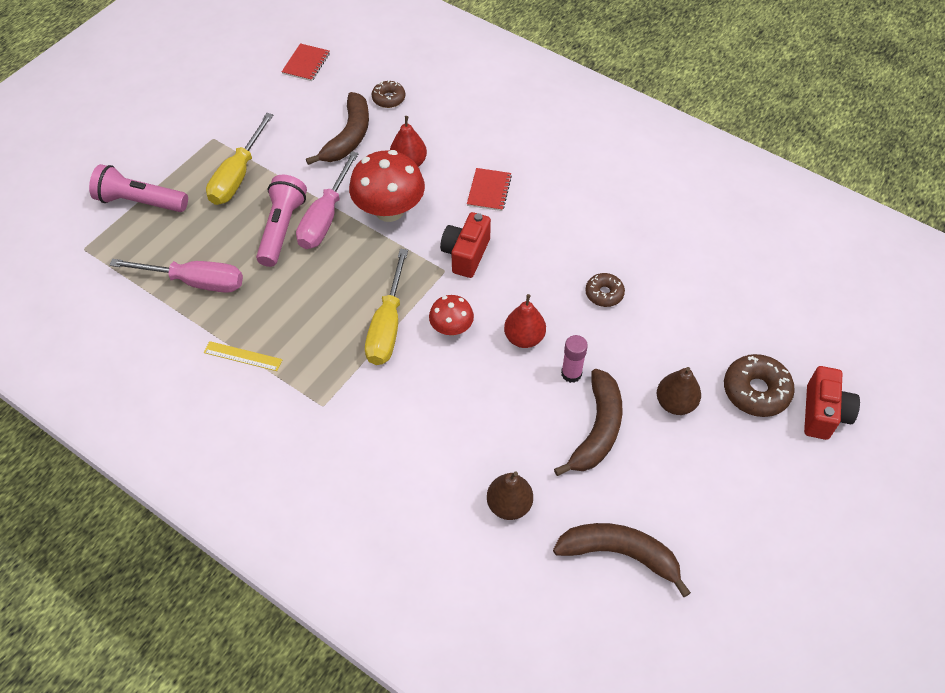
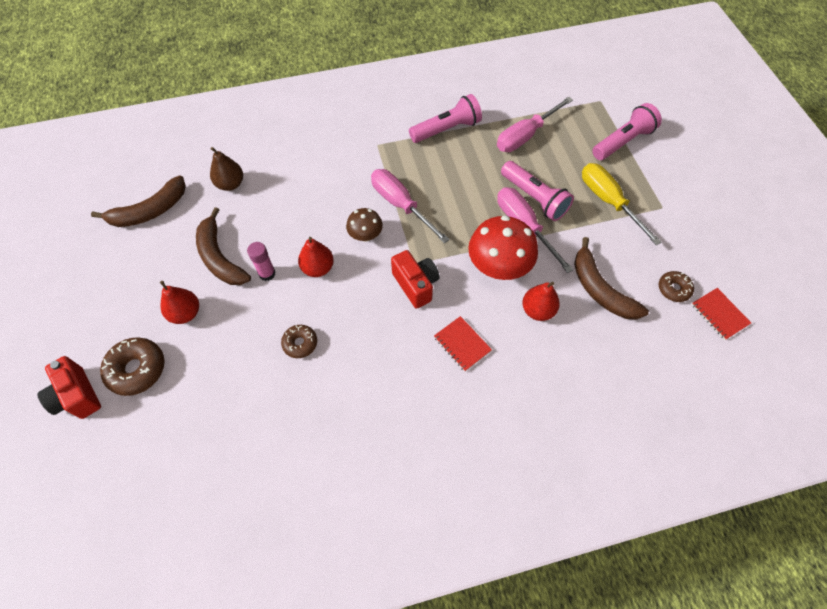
camera: 130 degrees right, 5 degrees up
(243, 356) = (447, 129): yellow ruler -> pink flashlight
(387, 326) = (400, 205): yellow screwdriver -> pink screwdriver
(388, 98) = (628, 346): brown donut -> brown donut (673, 289)
(451, 328) = (365, 235): red mushroom -> brown mushroom
(675, 403) = (185, 313): brown pear -> red pear

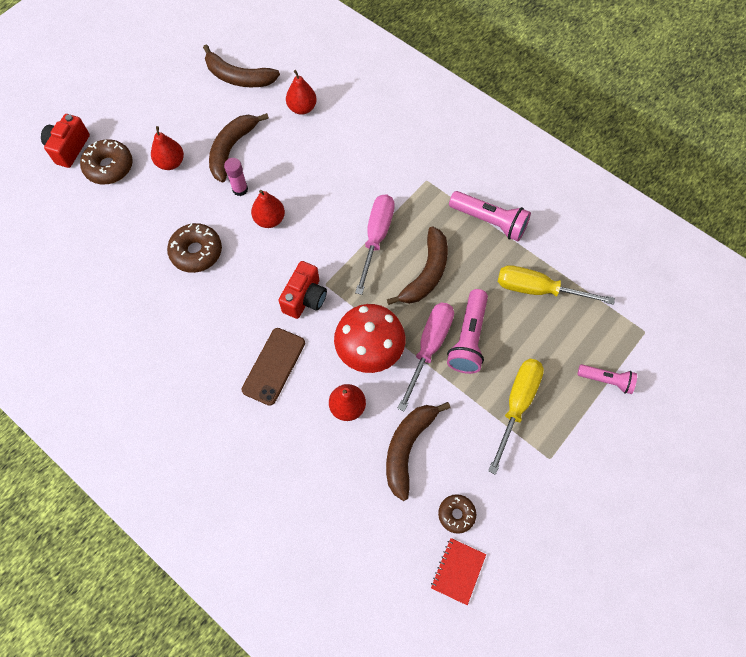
camera: 55 degrees right, 5 degrees up
(230, 184) = (302, 108): brown pear -> red pear
(300, 343) = (196, 252): brown donut -> brown donut, size x1.65
(365, 235) = (325, 232): brown mushroom -> none
(459, 191) = (426, 273): none -> brown banana
(462, 344) = (273, 366): red notebook -> brown phone
(525, 136) = (538, 290): pink screwdriver -> yellow screwdriver
(623, 142) = (606, 380): pink flashlight -> pink flashlight, size x0.63

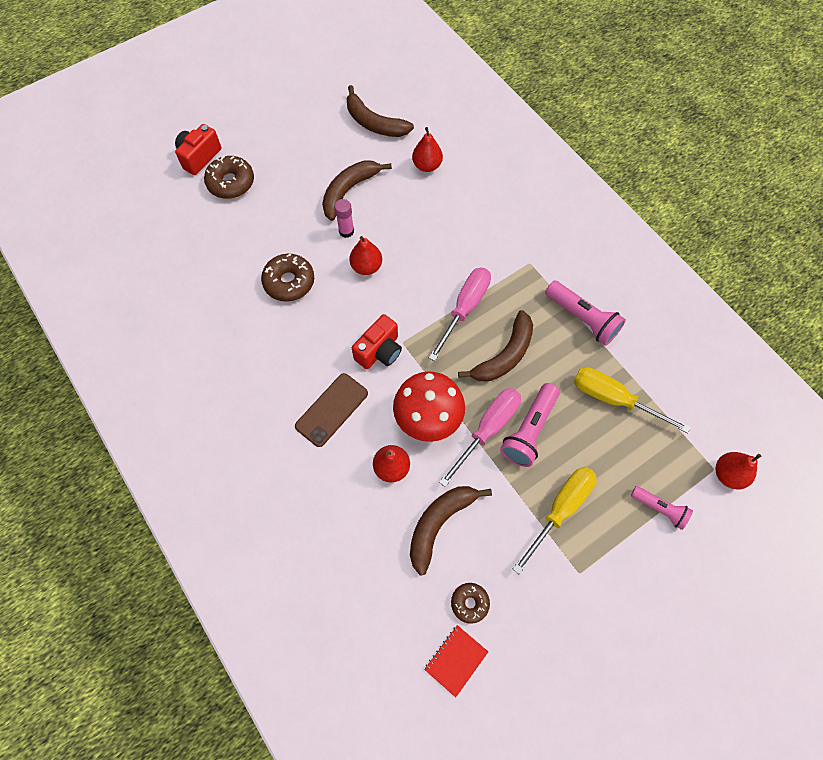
camera: 15 degrees right, 0 degrees up
(171, 163) = (288, 191): red pear -> red pear (728, 474)

